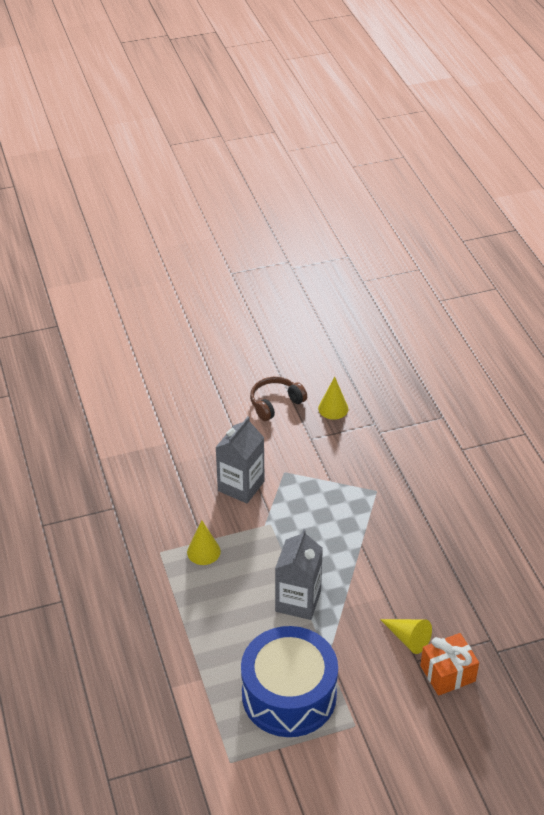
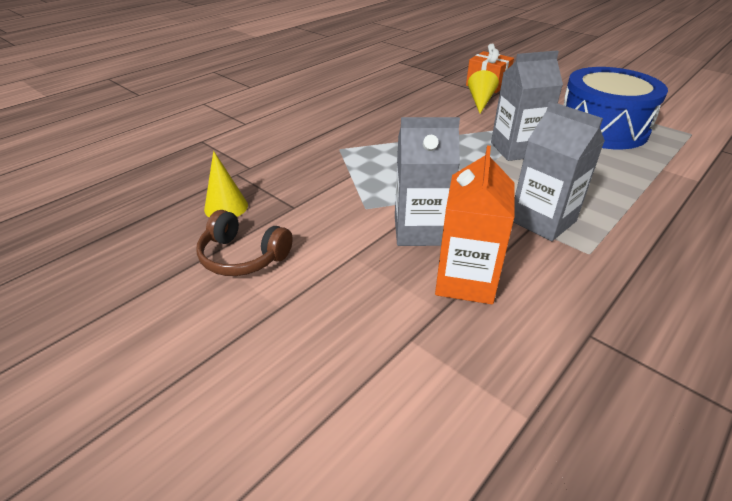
camera: 120 degrees left, 5 degrees down
(185, 483) = (465, 281): none -> orange carton
(203, 551) = (542, 221): yellow cone -> grey carton

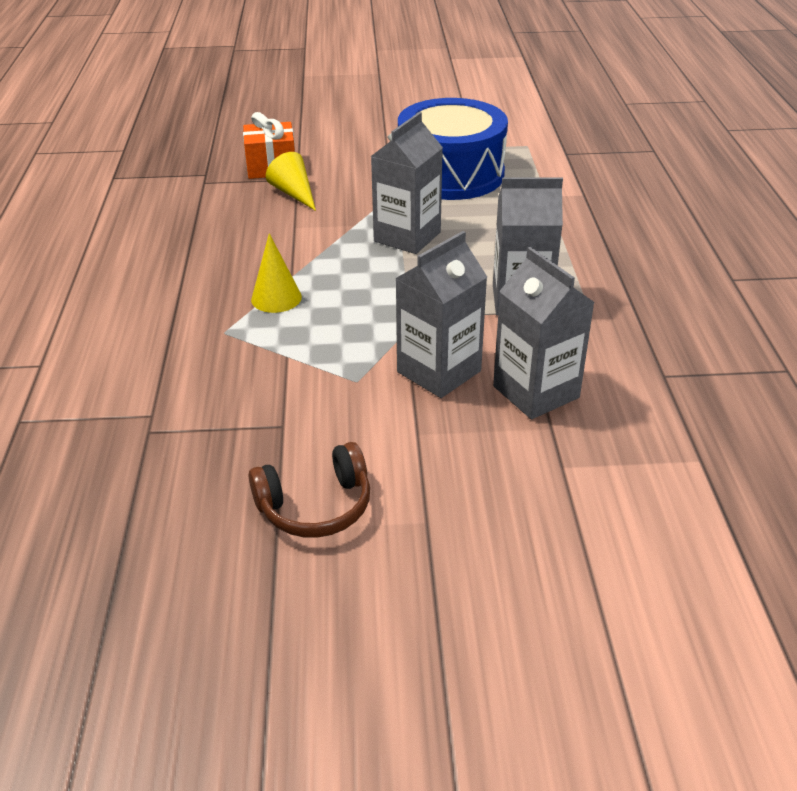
camera: 45 degrees left, 0 degrees up
(226, 207) = (206, 473): yellow cone -> yellow cone (276, 298)
(465, 281) = (536, 392): orange carton -> grey carton

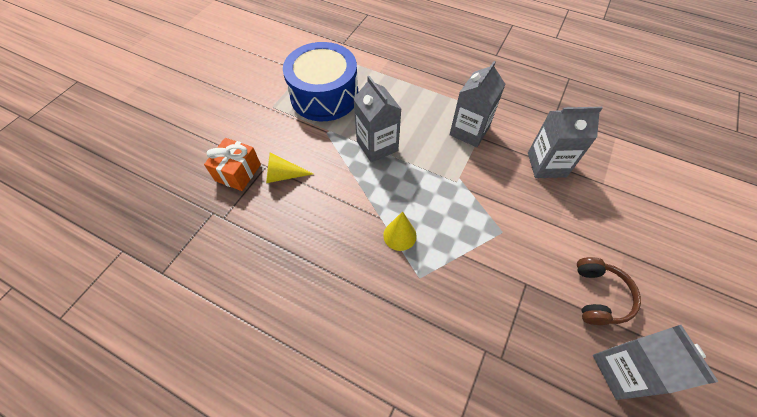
camera: 60 degrees left, 20 degrees up
(439, 371) = (512, 193): grey carton -> grey carton (622, 370)

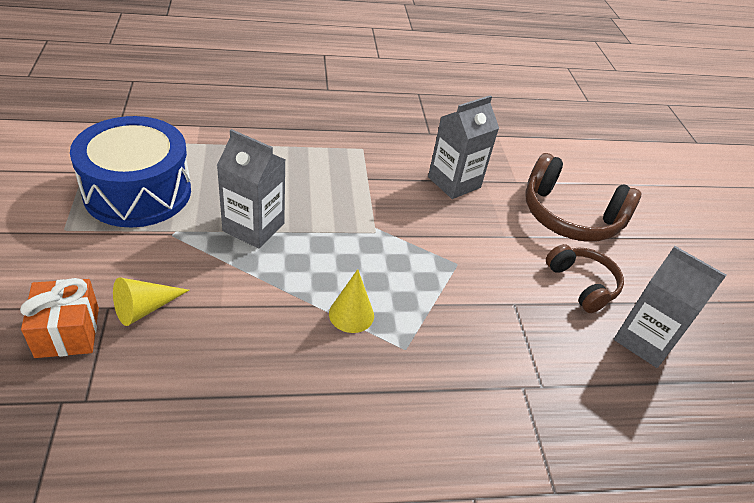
camera: 40 degrees left, 15 degrees down
(469, 131) = (352, 175): grey carton -> none
(633, 232) = (570, 216): none -> brown headphones

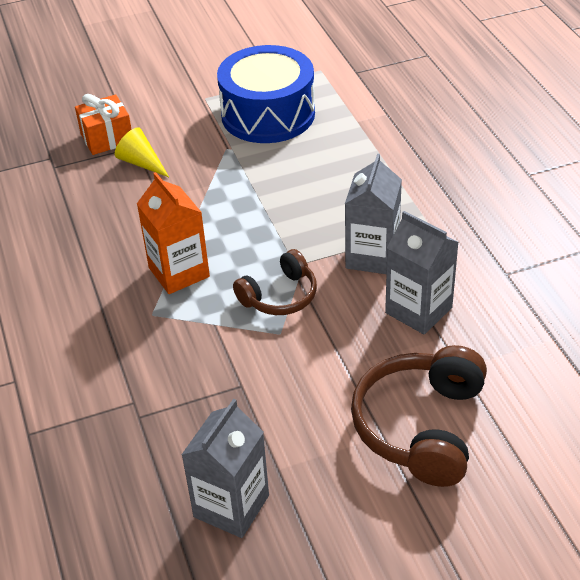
camera: 85 degrees right, 0 degrees up
(253, 227) = (259, 188): grey carton -> grey carton (372, 256)
(351, 314) = (179, 272): yellow cone -> orange carton
(582, 284) = (298, 444): brown headphones -> brown headphones (279, 296)

